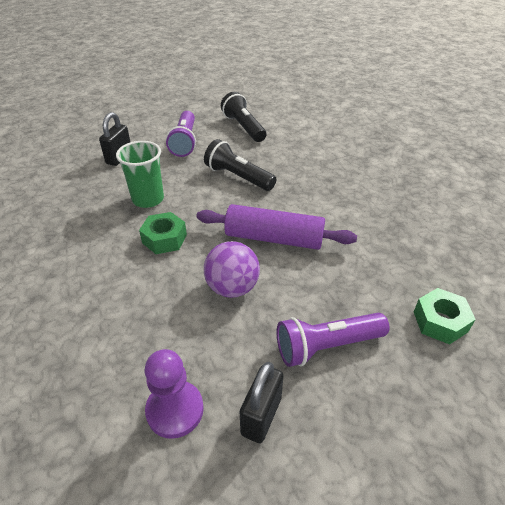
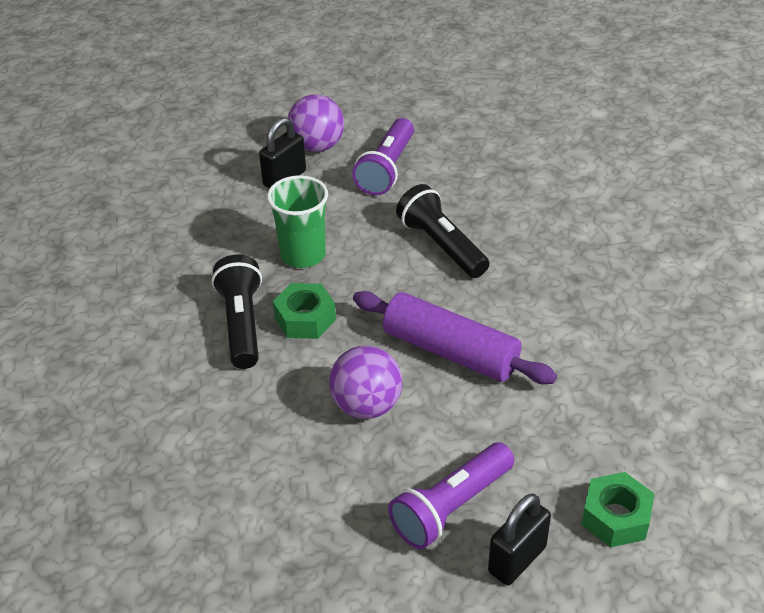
camera: 20 degrees right, 0 degrees up
(135, 137) = (317, 146): none -> purple ball
(175, 410) = (247, 528): purple pawn -> none
(243, 127) = (486, 159): black flashlight -> black flashlight (241, 324)
(261, 416) = (338, 561): black padlock -> black padlock (517, 560)
(327, 346) = (451, 508): purple flashlight -> purple flashlight turned 45 degrees counterclockwise

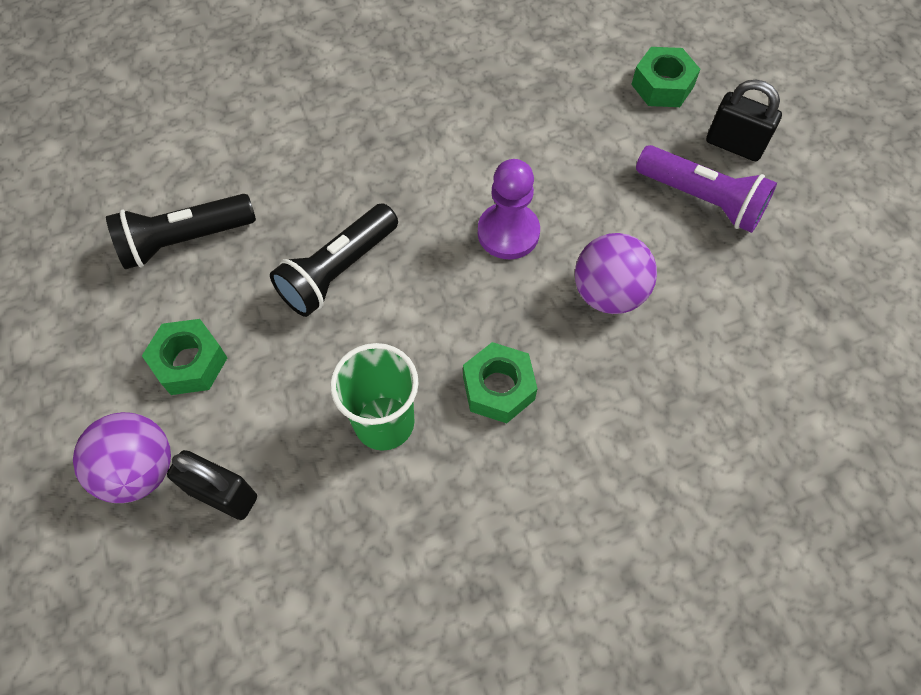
camera: 105 degrees left, 20 degrees up
(241, 324) = (526, 459): black flashlight -> black flashlight (184, 241)
(387, 169) = (190, 363): purple flashlight -> green nut
(450, 351) = (508, 233): purple rolling pin -> purple pawn

